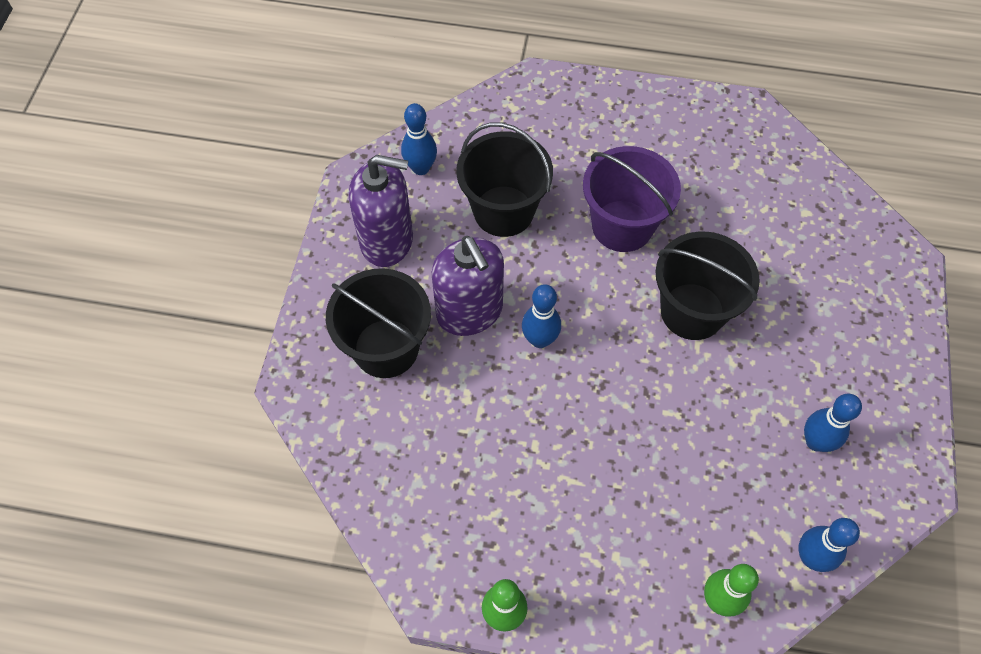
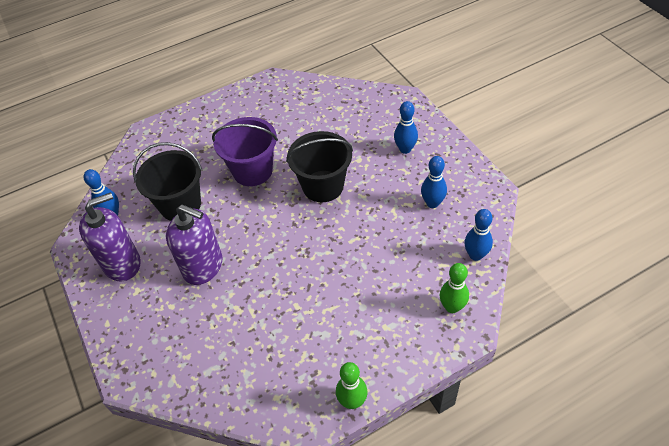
camera: 35 degrees left, 10 degrees down
(386, 348) = (168, 318): black bucket -> none
(539, 339) = (254, 253): blue bowling pin -> blue bowling pin (405, 149)

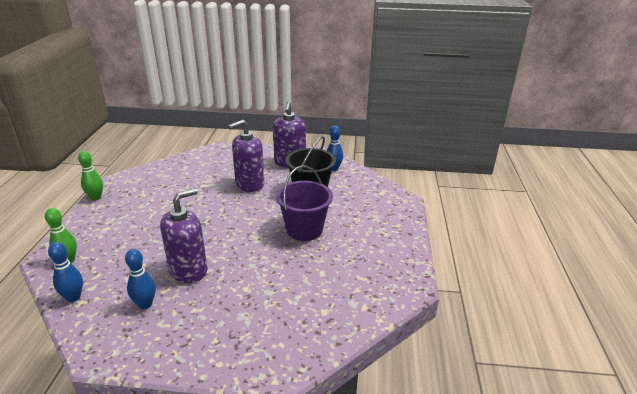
camera: 120 degrees right, 20 degrees down
(323, 186) = (244, 255): black bucket -> none
(375, 207) = (188, 270): none -> purple soap dispenser
(405, 149) = (218, 325): blue bowling pin -> none

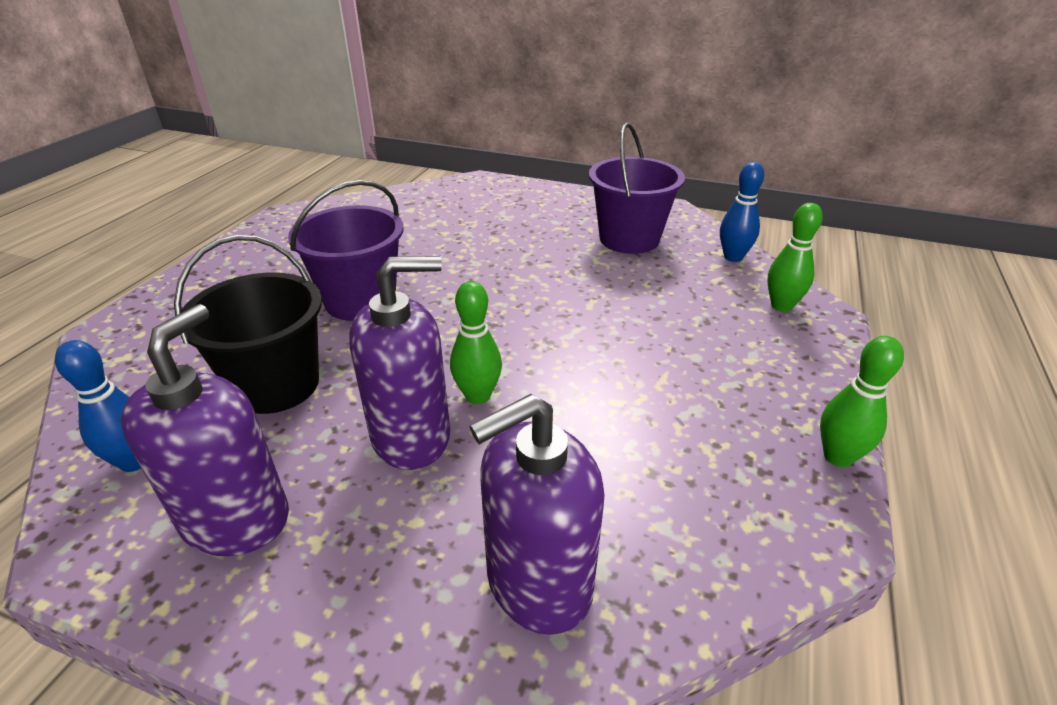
camera: 165 degrees left, 5 degrees up
(145, 304) = (629, 239): blue bowling pin -> purple bucket
(188, 270) = (574, 267): purple soap dispenser -> purple soap dispenser (538, 582)
(230, 198) = (478, 396): none -> green bowling pin

